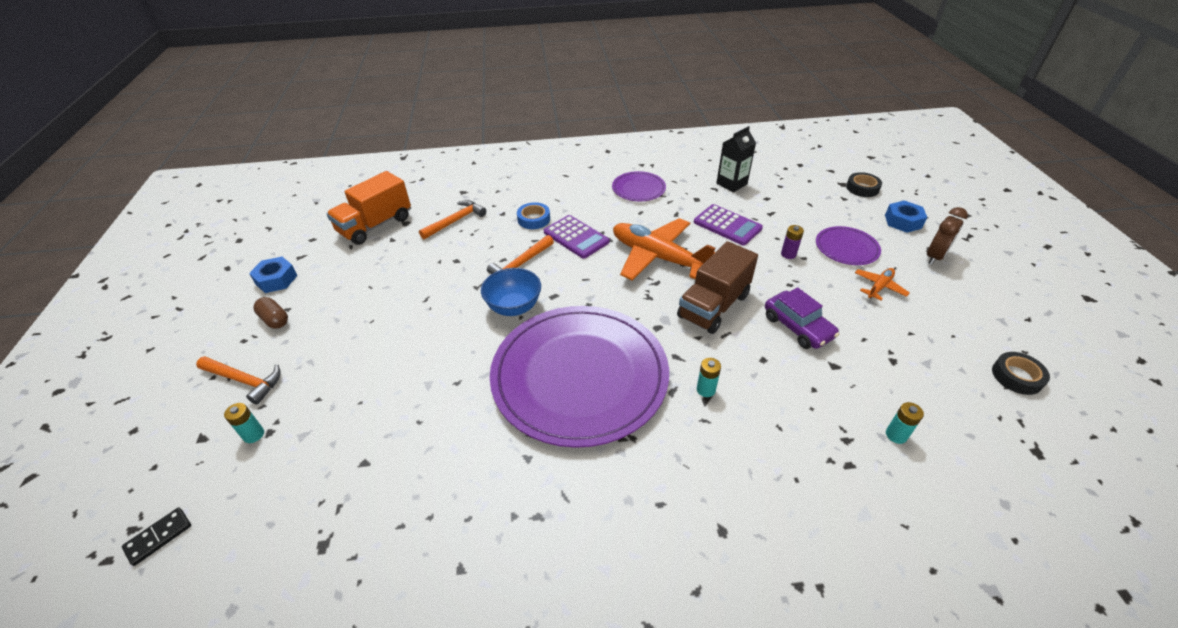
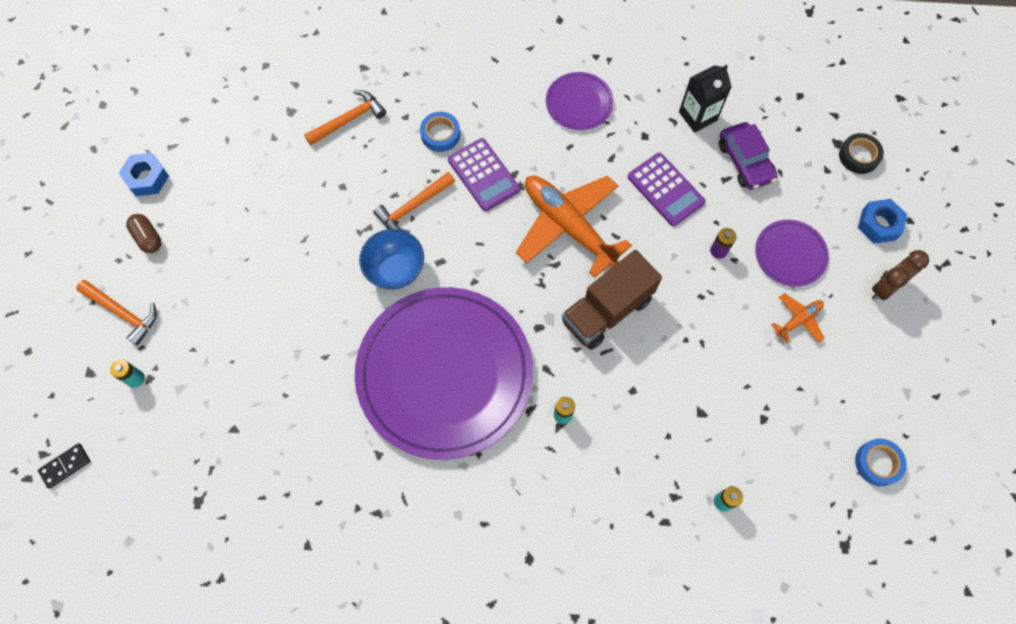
camera: 10 degrees right, 25 degrees up
(375, 225) = (256, 109): orange truck -> none
(797, 327) = (685, 357): purple car -> purple car (745, 161)
(1017, 376) = (877, 463): black tape -> blue tape

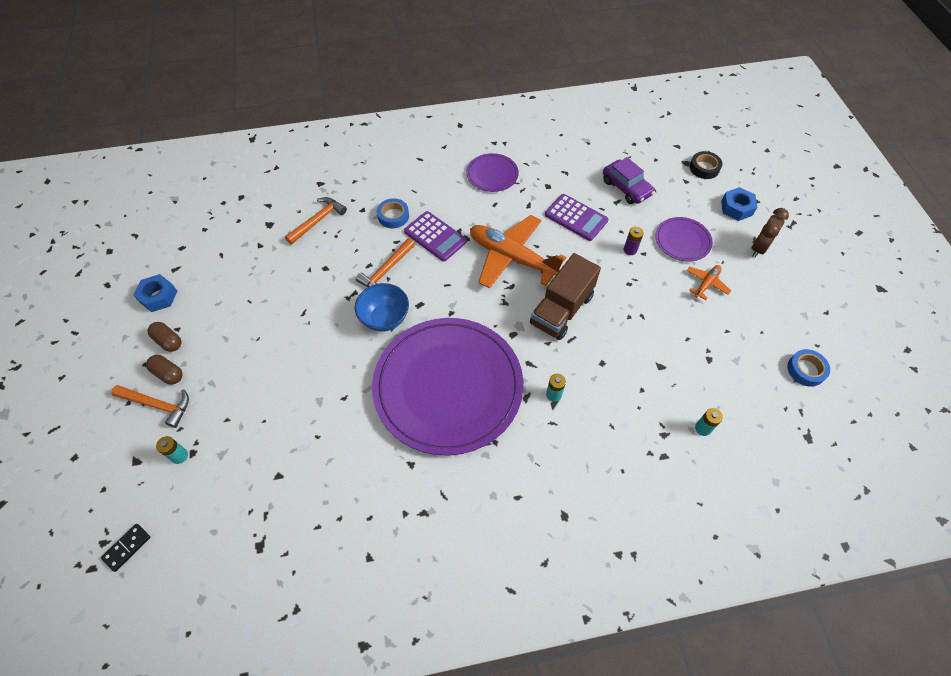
camera: 15 degrees left, 10 degrees down
(141, 278) = (168, 373): none -> brown capsule
(697, 116) = (581, 166): black carton -> none

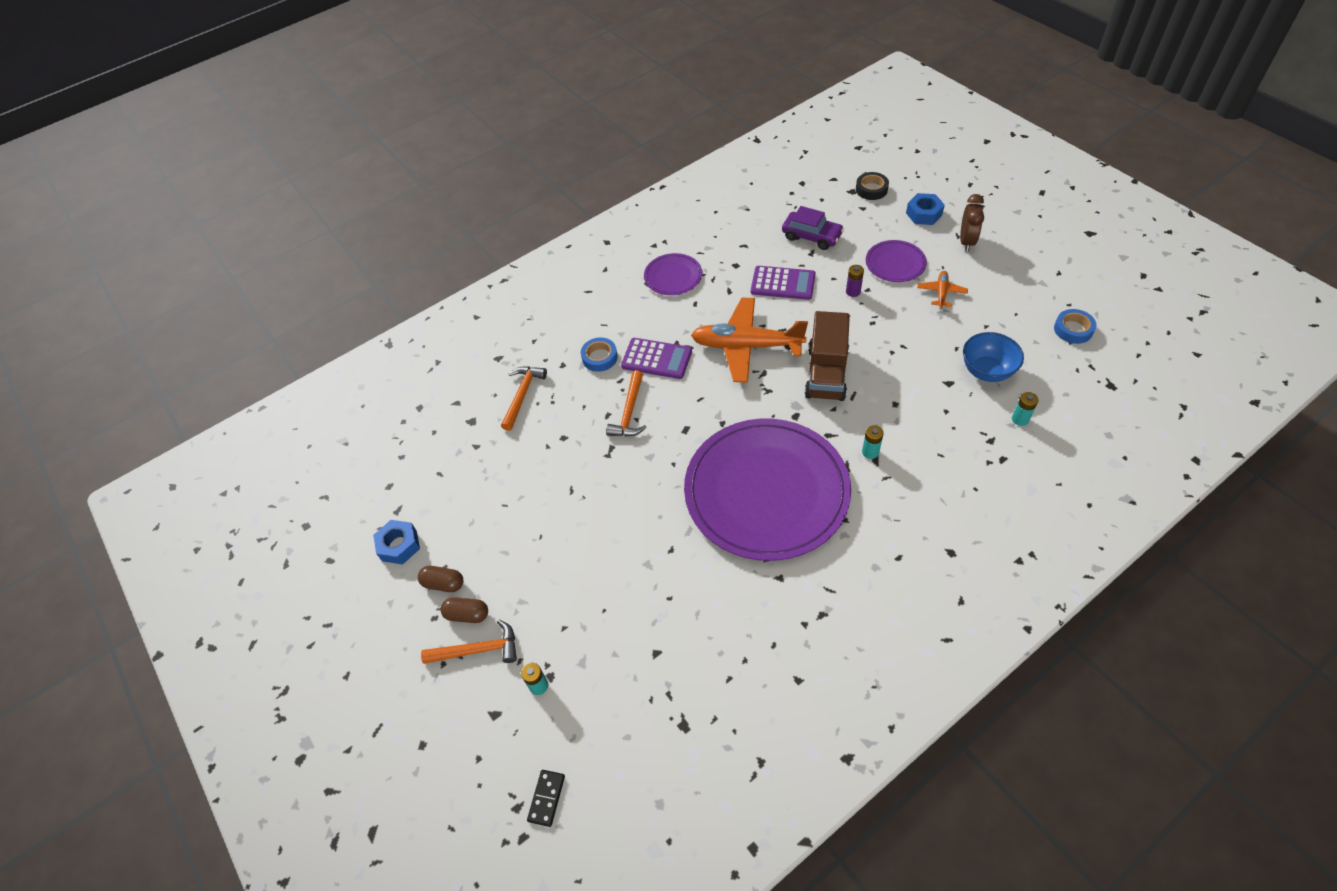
camera: 20 degrees left, 5 degrees down
(385, 318) = (660, 457): blue bowl -> blue bowl (987, 371)

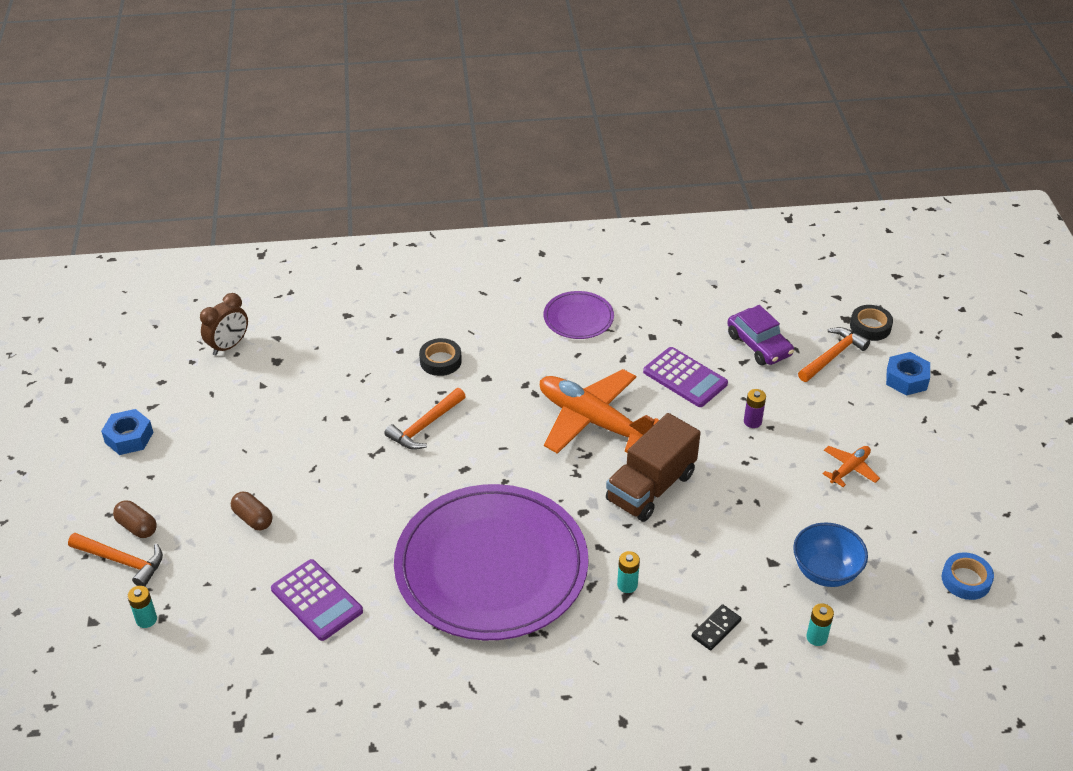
camera: 25 degrees right, 10 degrees down
(443, 583) = (139, 490): brown capsule -> brown capsule (253, 518)
(522, 395) = (340, 360): orange hammer -> orange hammer (832, 356)
(546, 798) = (77, 713): black domino -> black domino (716, 629)
(599, 357) = (440, 361): blue tape -> black tape
(656, 359) = (493, 389): purple calculator -> purple calculator (317, 600)
(895, 263) = (825, 415): purple plate -> none
(966, 241) = (928, 430): brown clock -> brown clock (228, 346)

